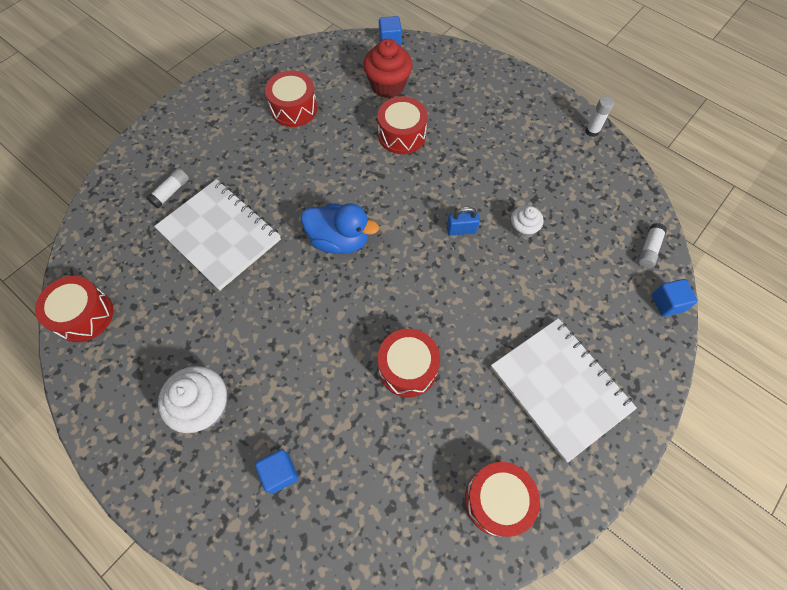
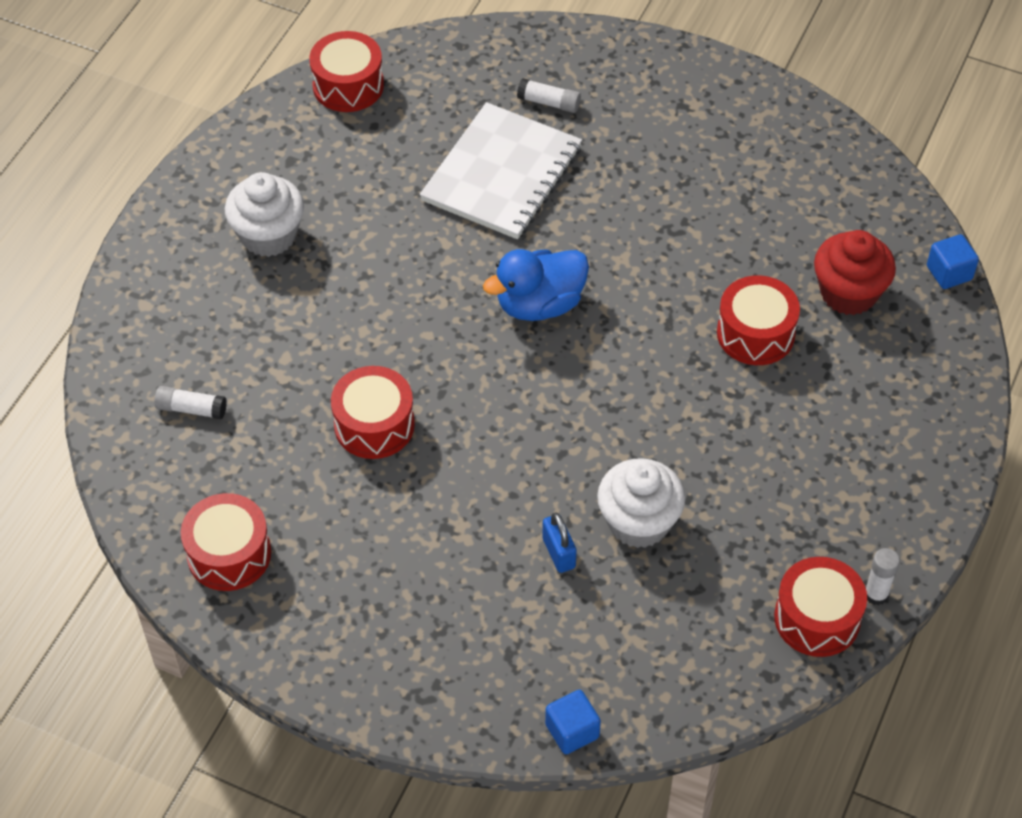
camera: 75 degrees right, 10 degrees down
(280, 473) = (210, 329): blue cube -> none
(294, 109) = (749, 190): red drum -> red drum (817, 618)
(339, 240) = (539, 304): blue duck -> blue duck turned 60 degrees clockwise
(461, 230) = (608, 444): blue padlock -> blue padlock (558, 553)
(523, 229) = (639, 522): white cupcake -> white cupcake, size x1.73
(560, 388) = (394, 604): white notebook -> none
(648, 249) = (662, 699): white glue stick -> white glue stick (191, 409)

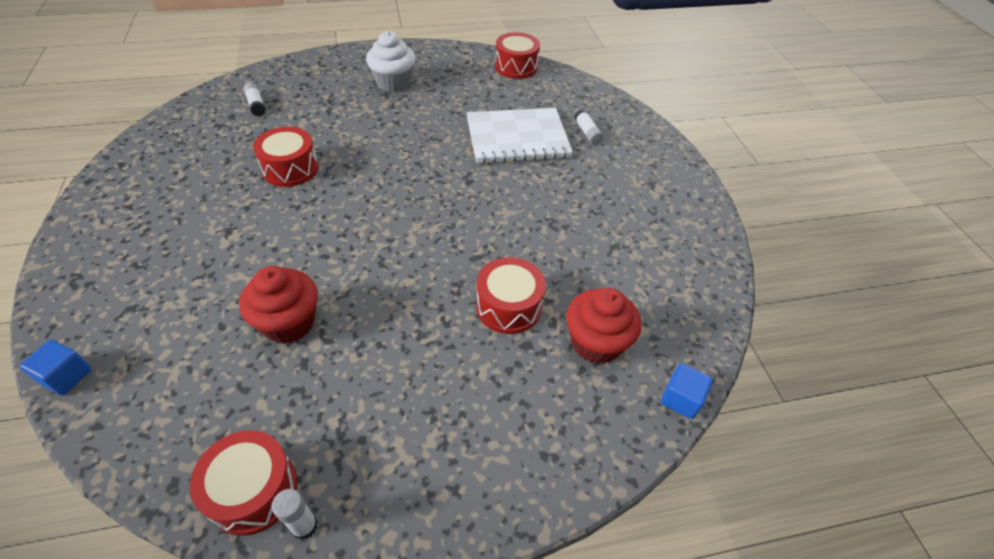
camera: 50 degrees right, 5 degrees down
(229, 554) = (159, 156): red drum -> none
(539, 304) = (437, 193): blue duck -> none
(558, 553) = (236, 293): blue padlock -> none
(639, 522) = (289, 323): white cupcake -> red cupcake

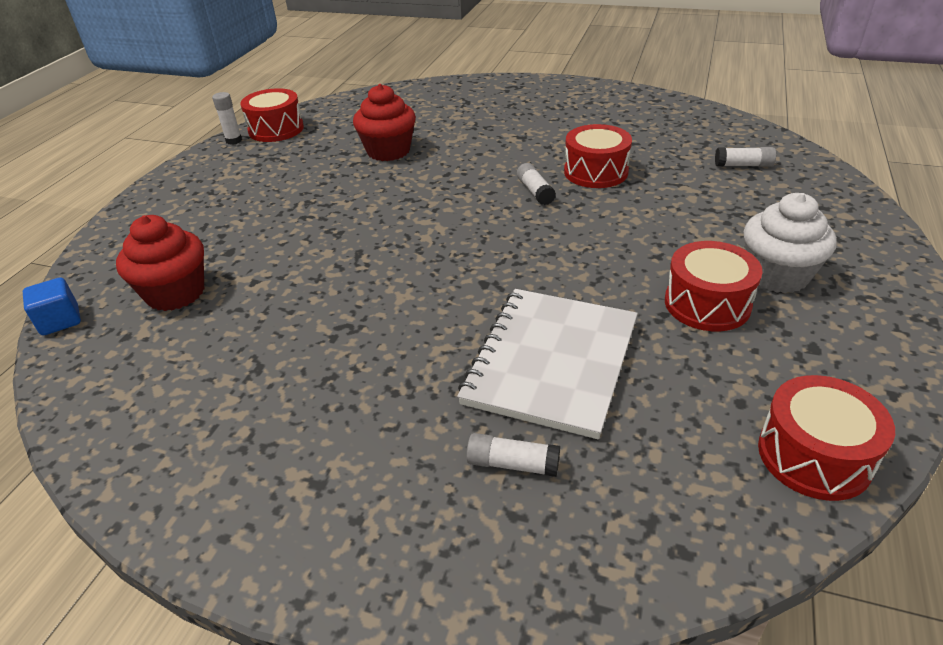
camera: 125 degrees right, 10 degrees down
(67, 376) = (427, 86): blue cube -> none
(336, 192) = (535, 191): none -> white glue stick
(508, 306) = (278, 254): red drum -> red drum (707, 304)

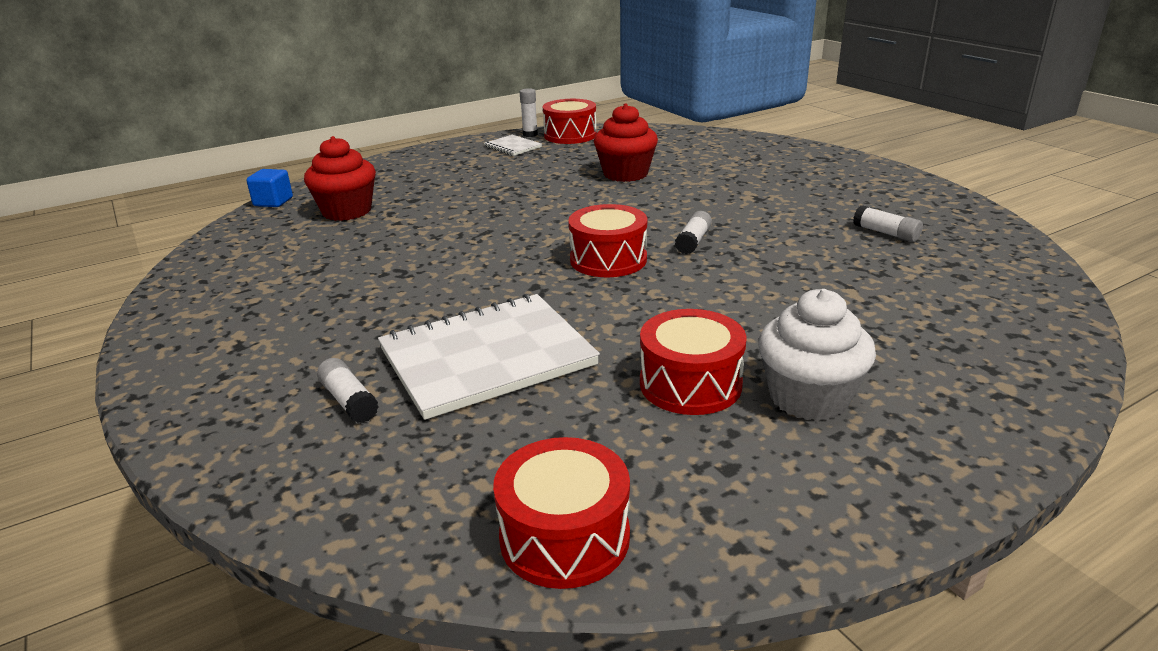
camera: 40 degrees right, 10 degrees down
(238, 159) = (513, 147): none -> white notebook
(595, 172) = (779, 247): red drum -> red drum (608, 259)
(743, 165) = (960, 297): white glue stick -> white glue stick (886, 233)

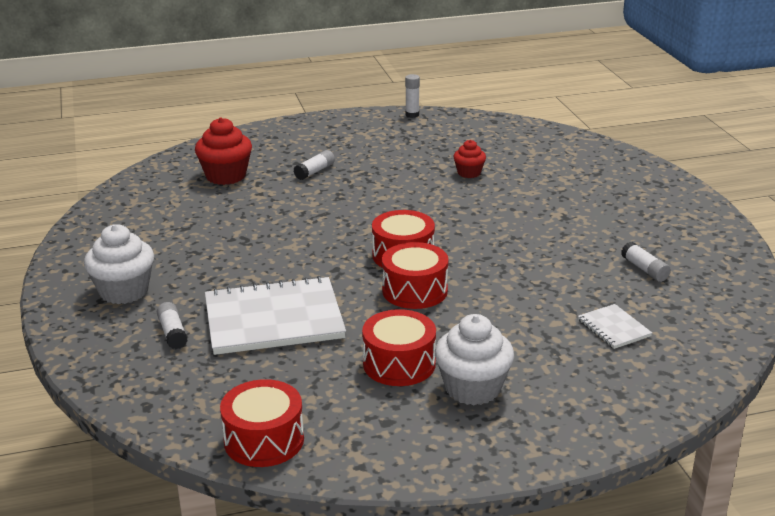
camera: 15 degrees right, 0 degrees up
(256, 357) = (124, 291): none -> white cupcake
(273, 202) = (173, 157): blue cube -> none
(513, 147) = (389, 127): white notebook -> white notebook (614, 328)
(570, 135) = (447, 121): red drum -> red drum (414, 291)
(625, 174) = (469, 173): red cupcake -> red cupcake, size x0.58
(693, 241) = (480, 250): white glue stick -> white glue stick (315, 171)

